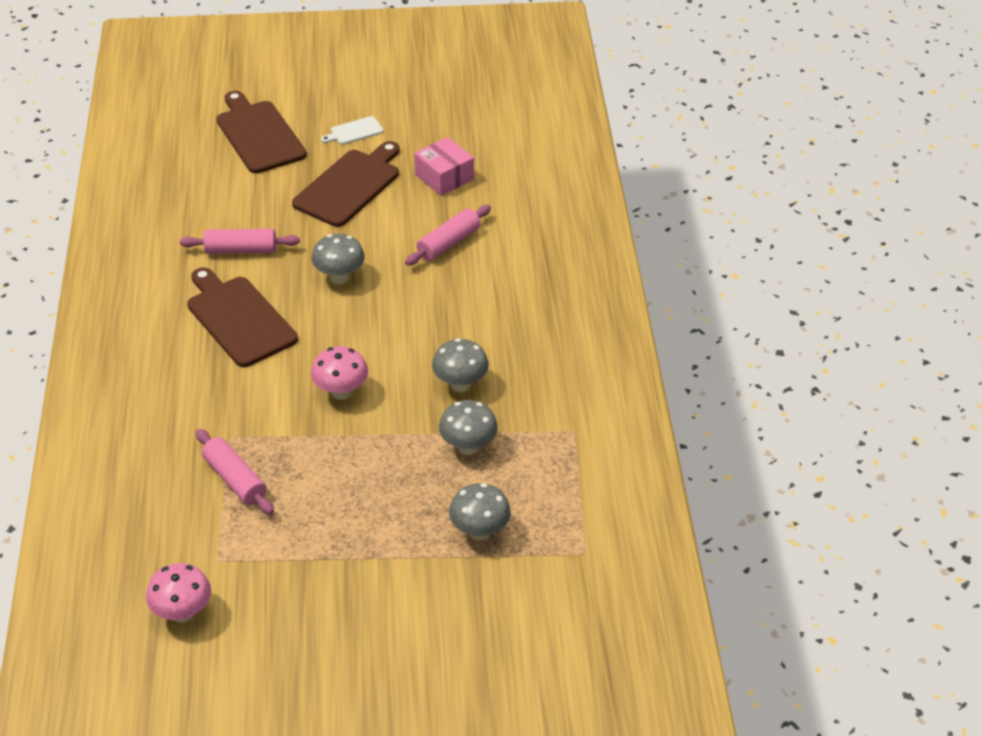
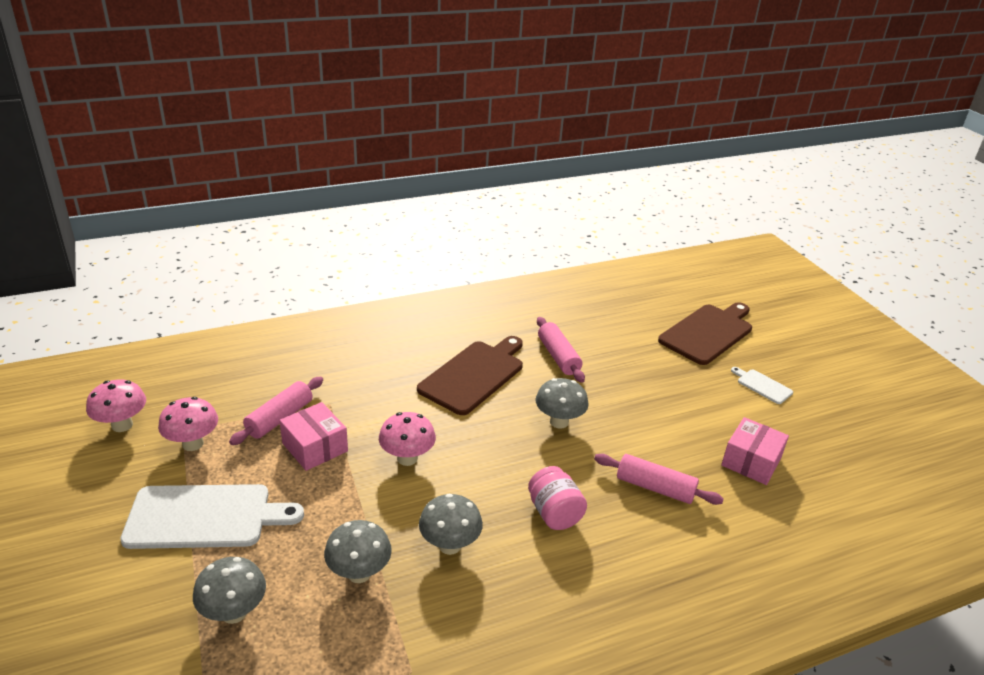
camera: 70 degrees right, 10 degrees down
(243, 552) = (193, 444): none -> pink mushroom
(294, 457) = (315, 447): none -> pink box
(349, 186) = (686, 400): brown cutting board -> none
(357, 546) = (205, 517): none -> white cutting board
(451, 312) = (554, 513): none -> pink jar

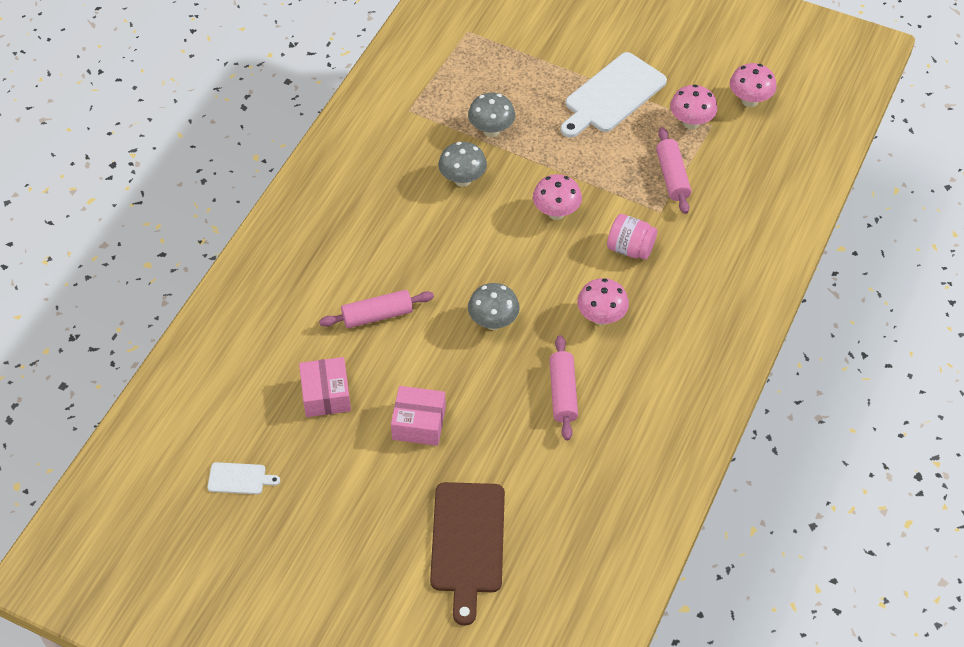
camera: 140 degrees right, 20 degrees up
(234, 612) = (525, 71): grey mushroom -> none
(315, 447) = (620, 176): pink box -> pink box (419, 423)
(474, 375) = (601, 317): brown cutting board -> pink mushroom
(554, 513) = (424, 245): pink jar -> pink jar (630, 248)
(558, 356) = (562, 393): pink rolling pin -> pink rolling pin turned 60 degrees clockwise
(762, 385) = (369, 500): white cutting board -> white cutting board (239, 479)

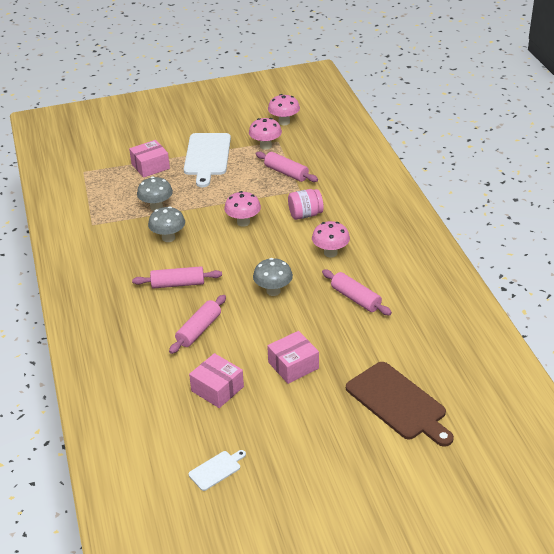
camera: 40 degrees left, 15 degrees down
(414, 245) = (178, 284): none -> pink rolling pin
(540, 69) = (150, 166): none -> pink box

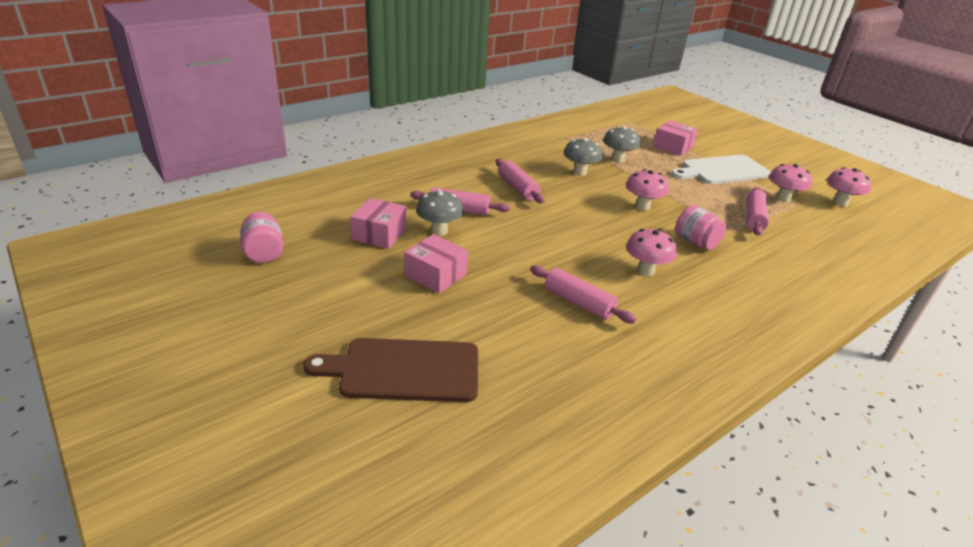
camera: 65 degrees right, 5 degrees down
(216, 469) = (264, 253): white cutting board -> pink jar
(273, 291) = (548, 242): grey mushroom -> grey mushroom (439, 231)
(355, 298) = (578, 303): pink rolling pin -> pink rolling pin turned 75 degrees counterclockwise
(398, 403) = (404, 370): brown cutting board -> brown cutting board turned 60 degrees clockwise

